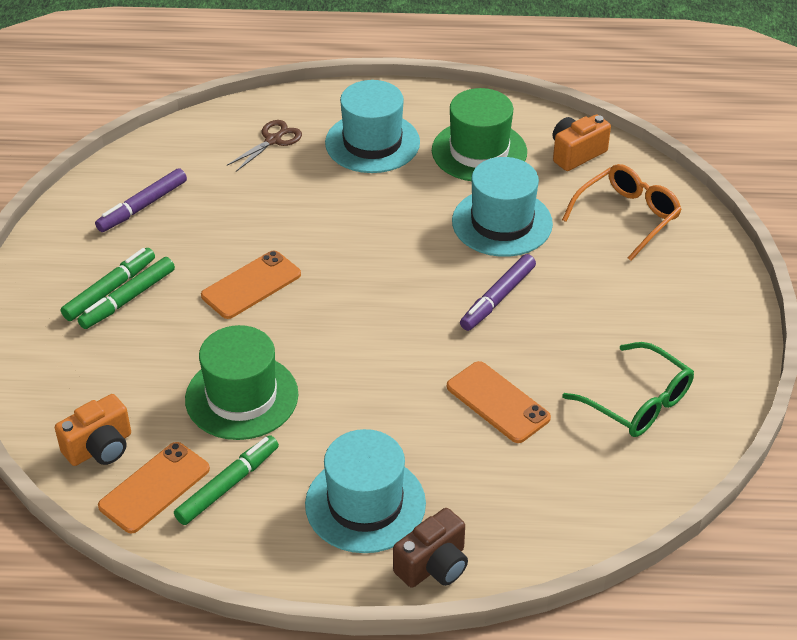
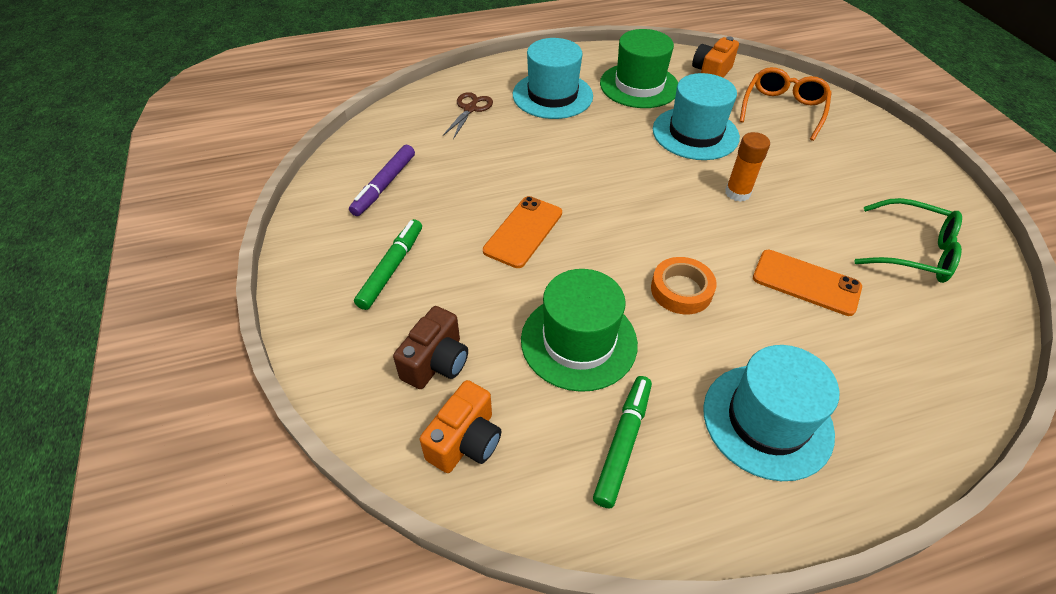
camera: 20 degrees left, 5 degrees up
(128, 299) = (414, 273): green marker -> none
(154, 487) = (549, 471): orange phone -> none
(368, 377) = (681, 290): none -> orange tape
(433, 565) = (878, 469): brown camera -> brown camera (436, 362)
(498, 298) = (737, 193): purple marker -> orange glue stick

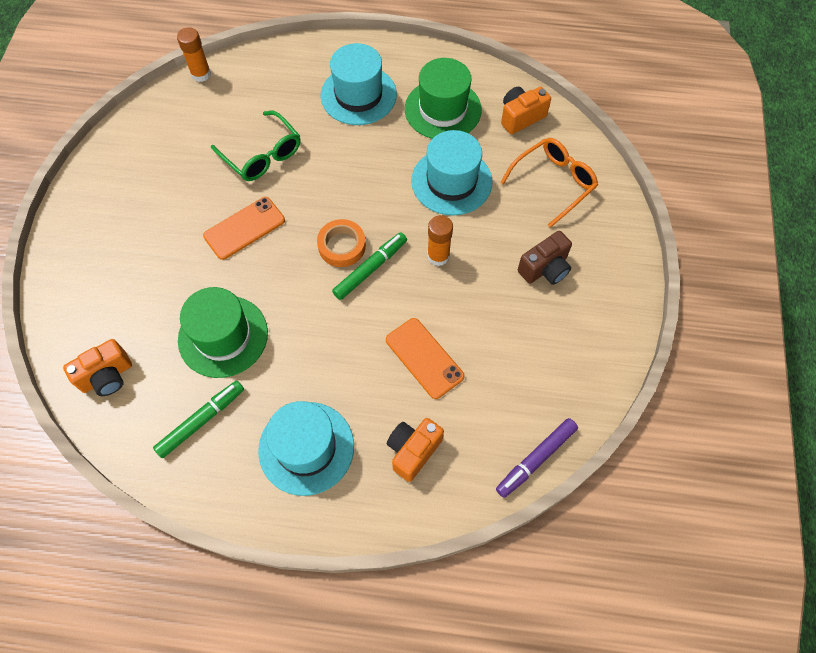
camera: 25 degrees right, 15 degrees up
(379, 120) = (201, 74): none -> orange glue stick
(384, 185) = (169, 145): purple marker -> purple marker (536, 459)
(391, 268) = (133, 224): green marker -> green marker (370, 269)
(436, 362) = (121, 313): brown camera -> brown camera (545, 268)
(470, 109) = (280, 87): brown scissors -> none
(681, 290) = (324, 325): orange tape -> orange tape (342, 246)
(878, 374) = (413, 451): none -> orange camera
(913, 251) = (536, 367): green glasses -> green glasses (262, 155)

